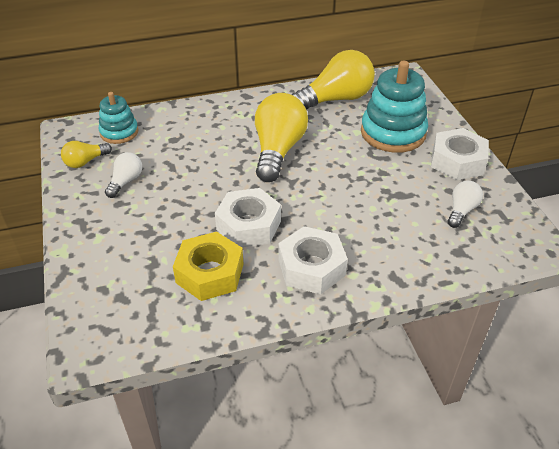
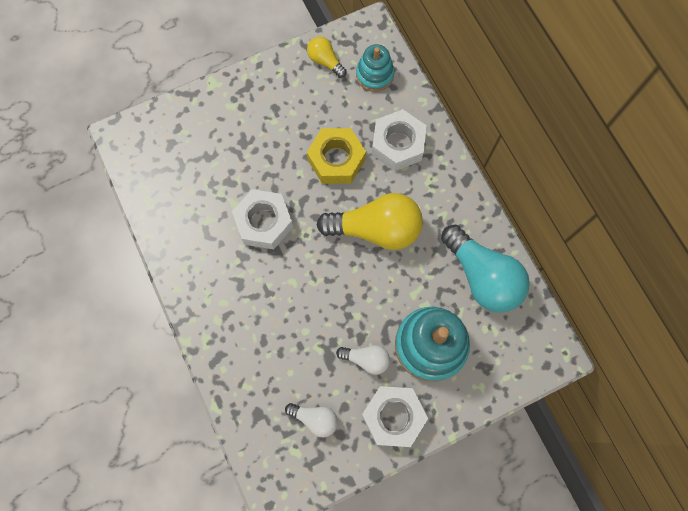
camera: 80 degrees right, 30 degrees up
(126, 181) = (304, 104): white light bulb -> white light bulb (366, 359)
(209, 273) = (203, 203): yellow nut -> yellow nut (336, 160)
(311, 267) = (220, 284): white nut -> white nut (398, 144)
(336, 99) = (482, 276): yellow light bulb -> turquoise light bulb

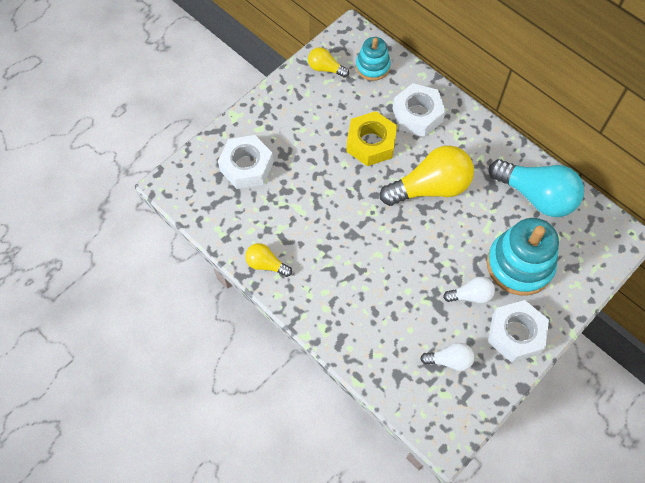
camera: 20 degrees left, 10 degrees down
(178, 253) = (266, 264): none -> yellow light bulb
(264, 222) = (331, 214): white nut -> white nut (246, 166)

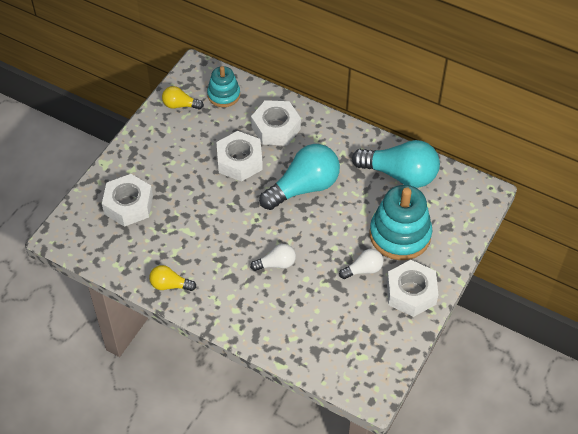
camera: 15 degrees left, 10 degrees down
(371, 143) = (239, 161): yellow nut -> white nut
(430, 188) = (303, 187): yellow light bulb -> turquoise light bulb
(449, 360) = (358, 327): white light bulb -> white light bulb (276, 264)

